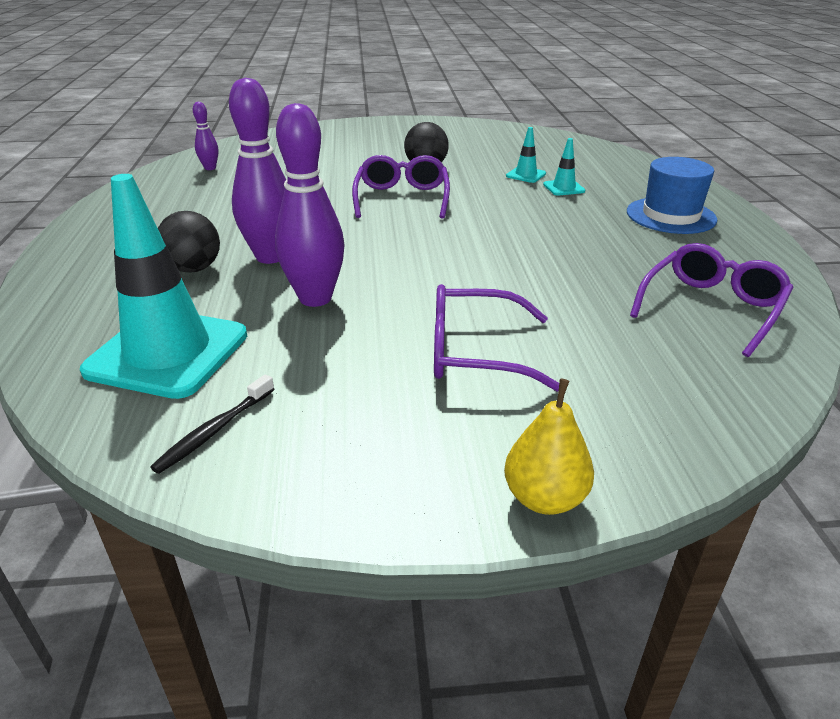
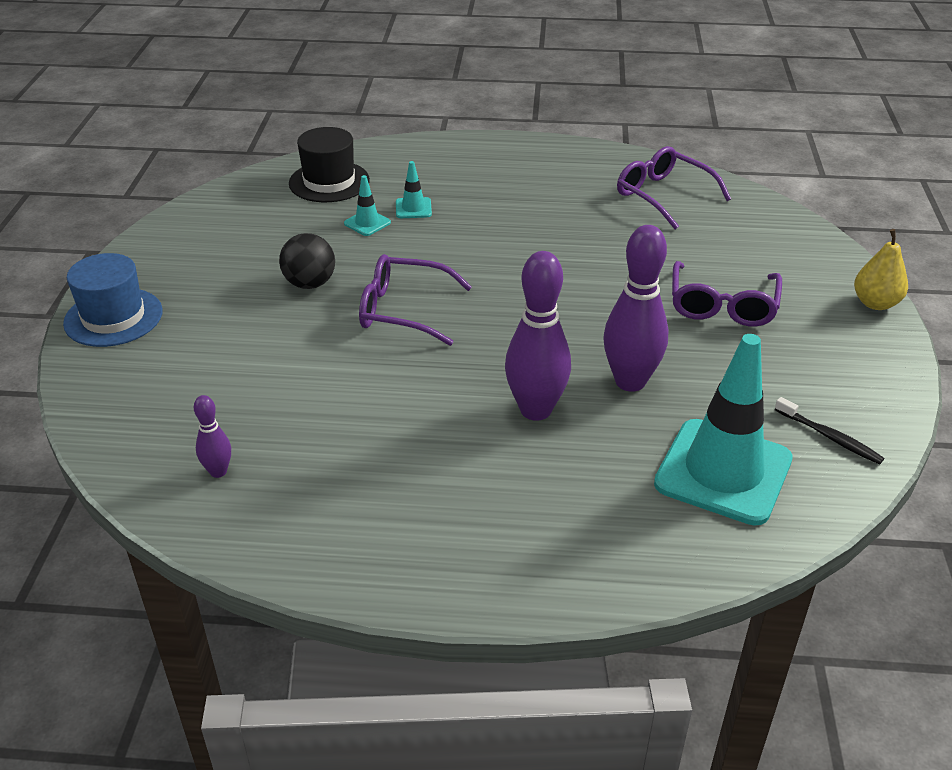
camera: 80 degrees left, 5 degrees up
(194, 269) = (554, 466): black ball -> none
(580, 157) = (329, 182): none -> black hat
(671, 216) = (499, 170): blue hat -> blue hat (113, 317)

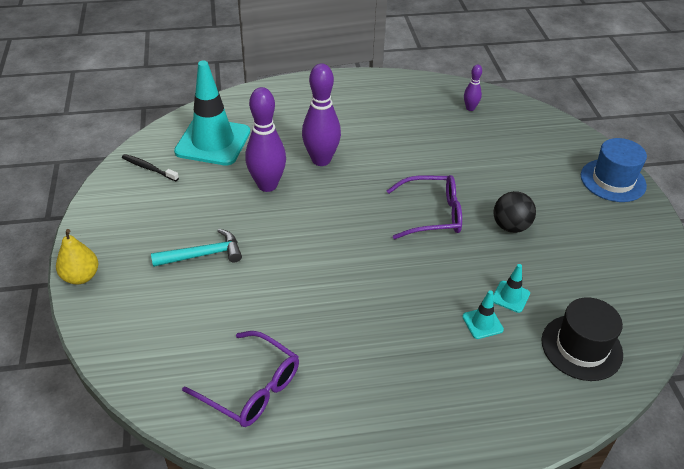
camera: 165 degrees right, 5 degrees up
(722, 306) = (203, 255): purple glasses -> turquoise hammer

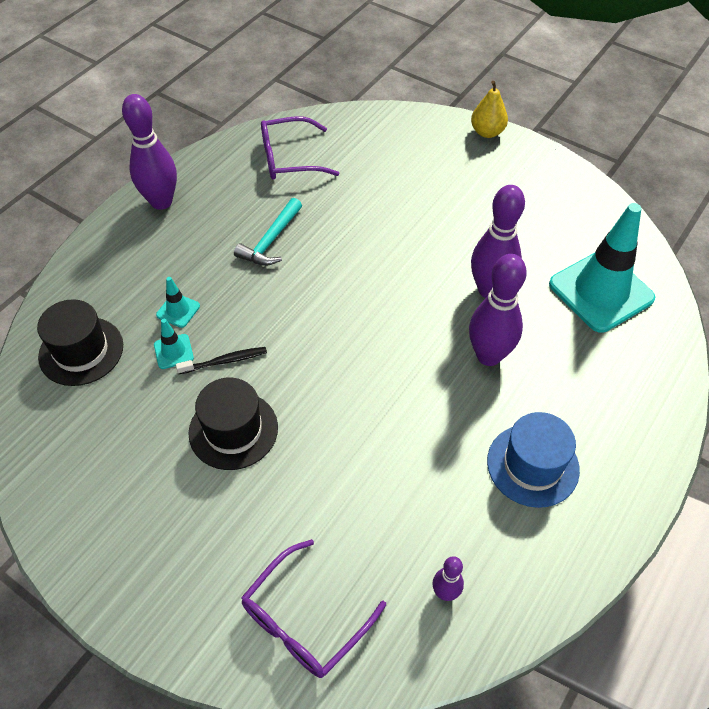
camera: 135 degrees right, 10 degrees up
(148, 168) = (596, 226): black toothbrush -> black toothbrush (225, 361)
(203, 255) = (441, 201): turquoise hammer -> turquoise hammer (271, 240)
(409, 439) = (161, 202): none -> purple bowling pin
(432, 214) = (318, 381): purple glasses -> purple glasses (304, 620)
(510, 226) = (233, 430): black ball -> black hat
(613, 180) = (168, 610): blue hat -> blue hat (532, 465)

